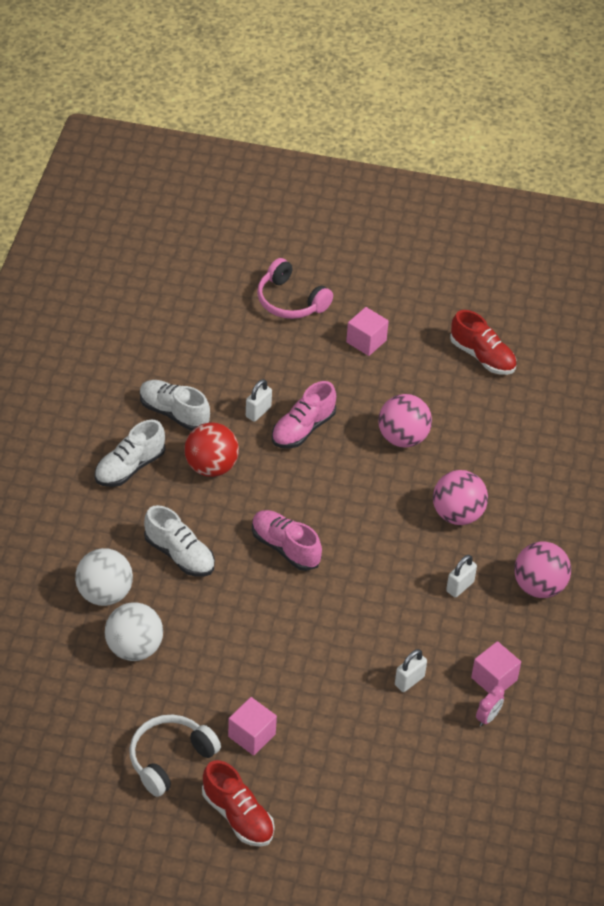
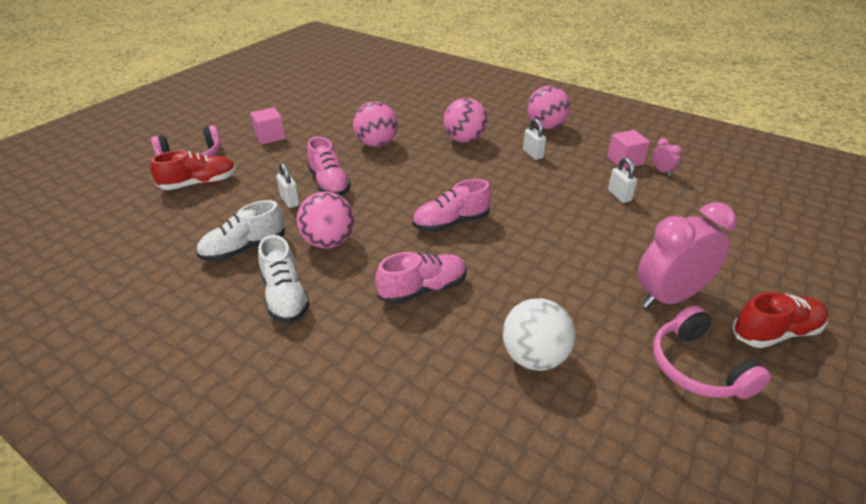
camera: 65 degrees left, 10 degrees down
(104, 594) = (446, 363): white ball -> none
(170, 758) = (697, 367): white headphones -> pink headphones
(179, 555) = (423, 289): white shoe -> pink shoe
(211, 467) = (329, 242): red ball -> pink ball
(251, 735) = (669, 297): pink cube -> pink clock
(482, 356) = (331, 100): red shoe -> red shoe (199, 183)

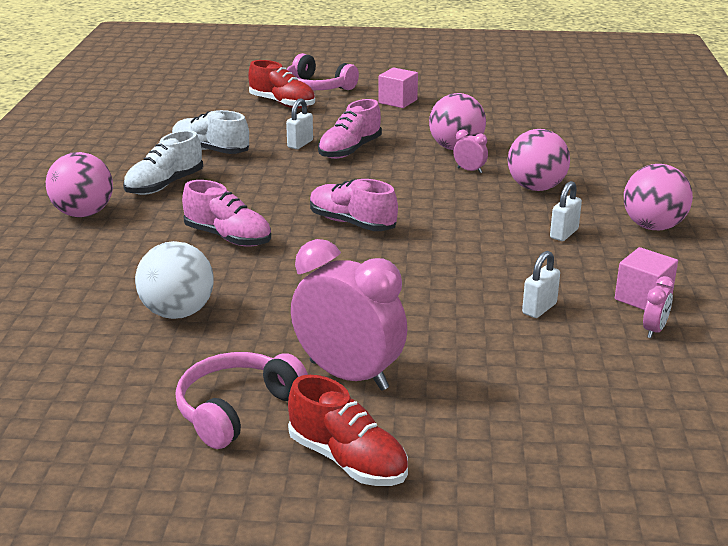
camera: 60 degrees right, 10 degrees down
(329, 242) = (256, 178): pink ball -> pink ball (83, 213)
(416, 151) = (469, 170): none -> pink clock

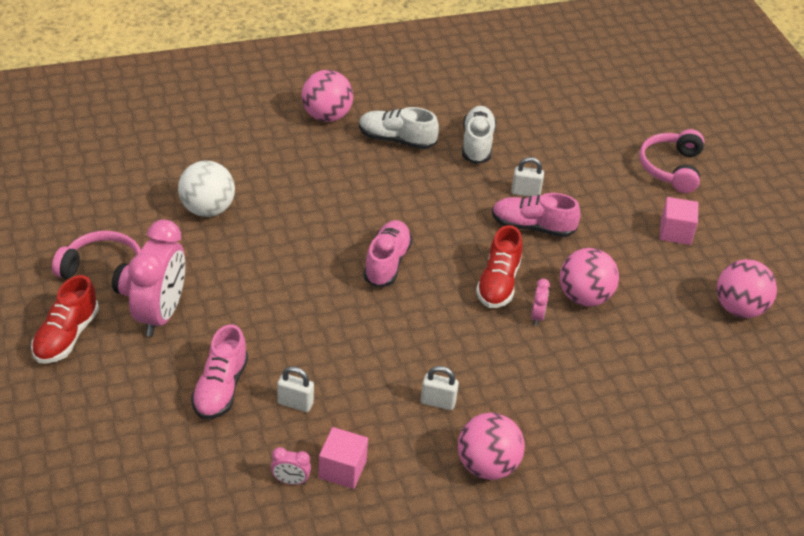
camera: 65 degrees right, 15 degrees up
(228, 237) = (327, 201): pink shoe -> pink shoe (220, 388)
(282, 103) = (611, 157): red shoe -> red shoe (498, 283)
(536, 188) = (526, 369): pink ball -> pink ball (739, 308)

